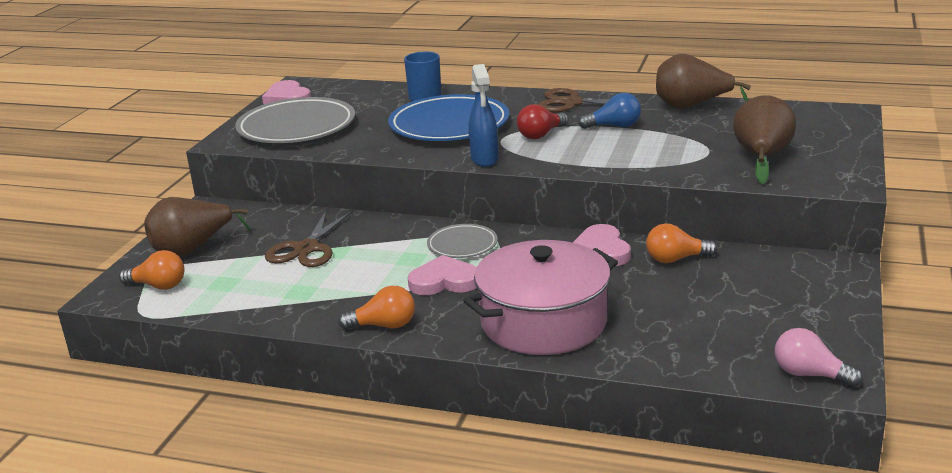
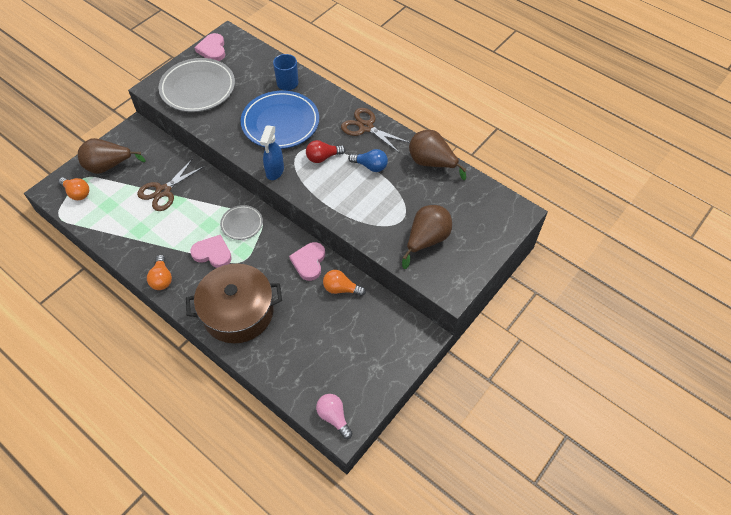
camera: 20 degrees right, 30 degrees up
(384, 325) = (162, 278): orange light bulb -> orange light bulb turned 60 degrees clockwise
(543, 322) = (238, 312): pink pot -> brown pot

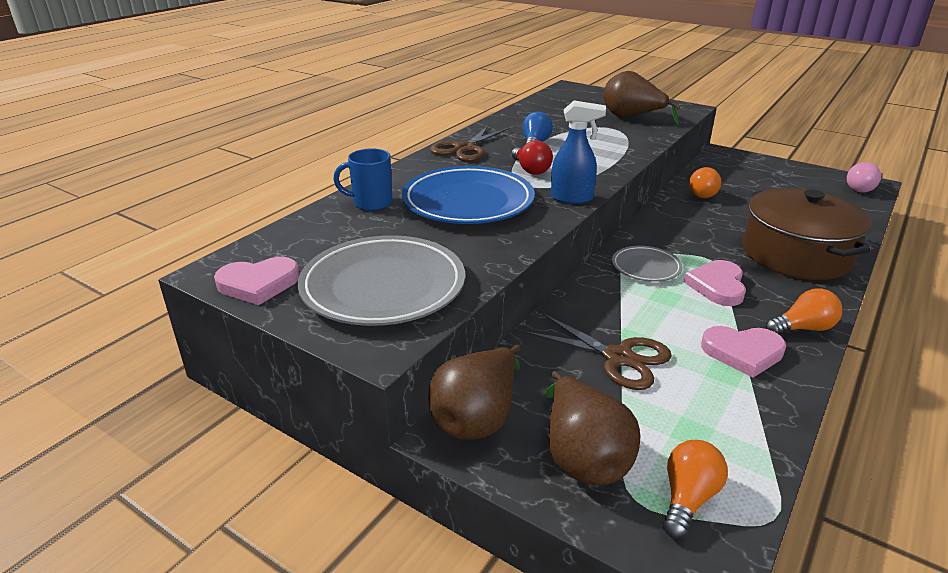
camera: 95 degrees left, 25 degrees down
(309, 262) = (677, 213): pink heart -> pink heart (743, 352)
(432, 163) = (517, 117): brown pear -> brown pear (477, 418)

